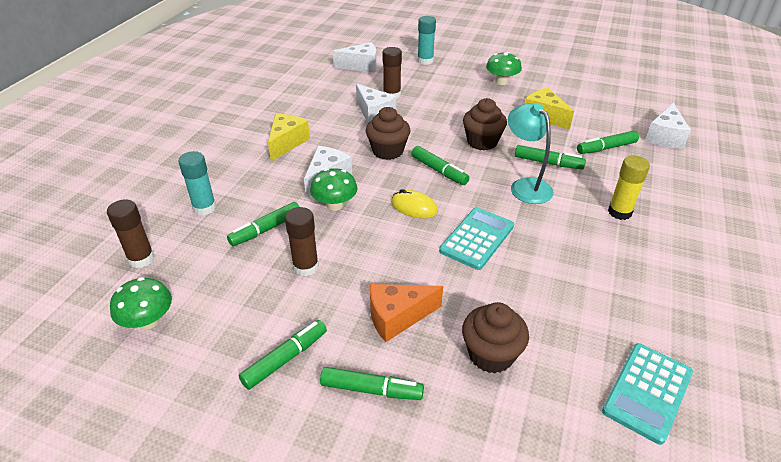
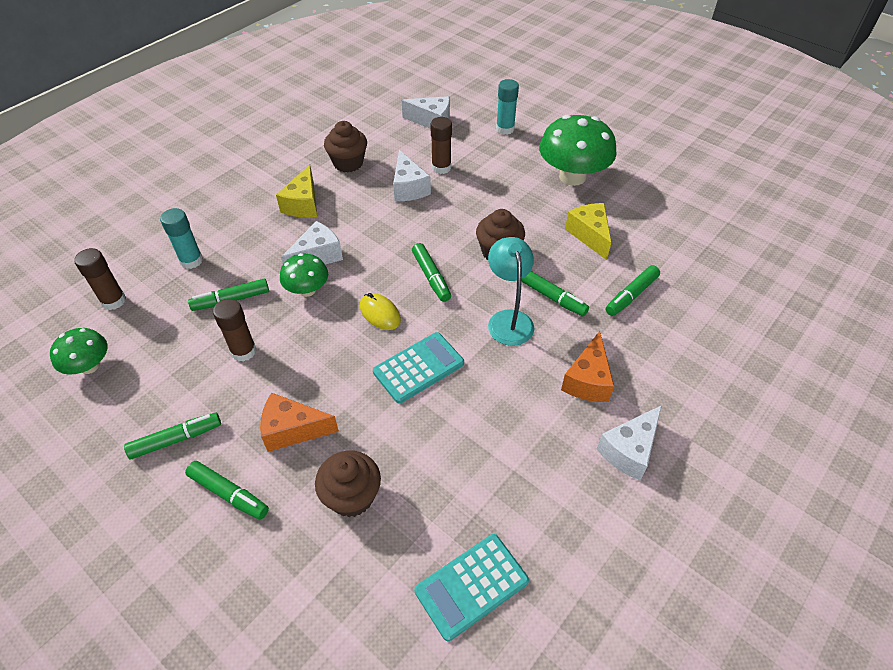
camera: 20 degrees right, 10 degrees up
(287, 143) = (303, 204): yellow cheese -> yellow cheese turned 150 degrees clockwise
(388, 151) = (394, 239): brown cupcake -> brown cupcake (348, 163)
(501, 82) = (572, 176): green mushroom -> green mushroom, size x1.83
(606, 148) = (631, 295): green marker -> green marker turned 45 degrees counterclockwise
(619, 212) = (588, 380): yellow glue stick -> orange cheese
(665, 137) = (712, 298): white cheese -> white cheese (629, 450)

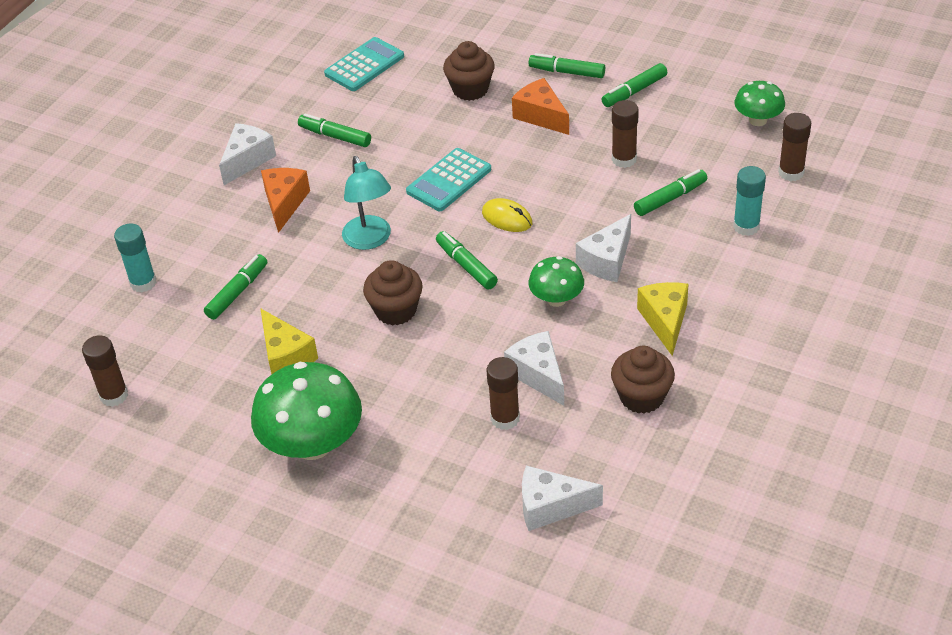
camera: 170 degrees right, 5 degrees down
(292, 430) = (541, 116): orange cheese -> orange cheese turned 120 degrees counterclockwise
(307, 290) = (596, 224): green mushroom -> green mushroom (556, 299)
(505, 129) = (428, 517): turquoise glue stick -> turquoise glue stick (143, 283)
(552, 297) = (326, 272): green marker -> green marker (335, 136)
(722, 233) = (114, 395): none -> brown glue stick

